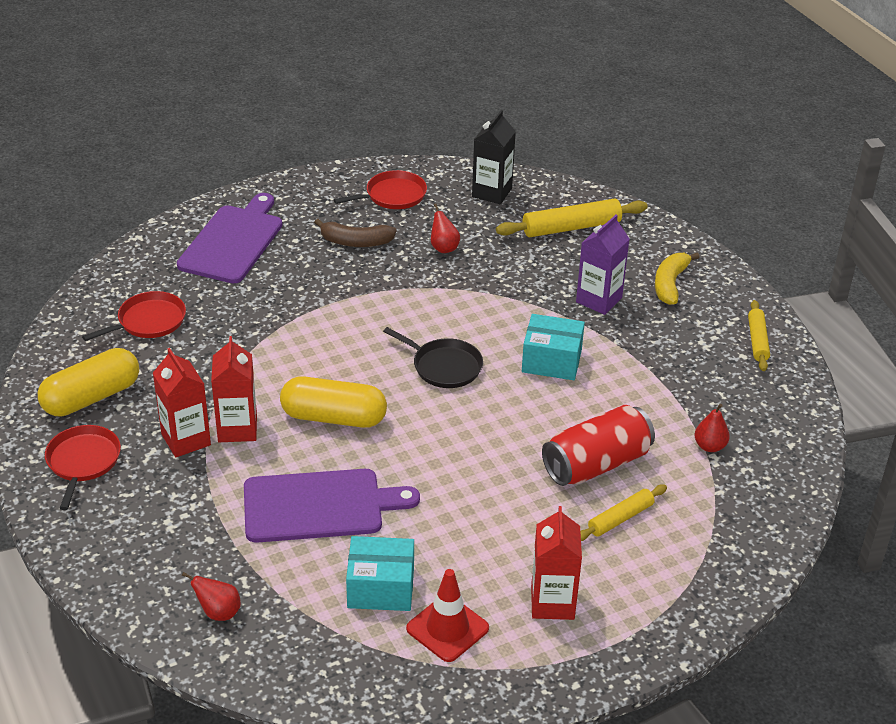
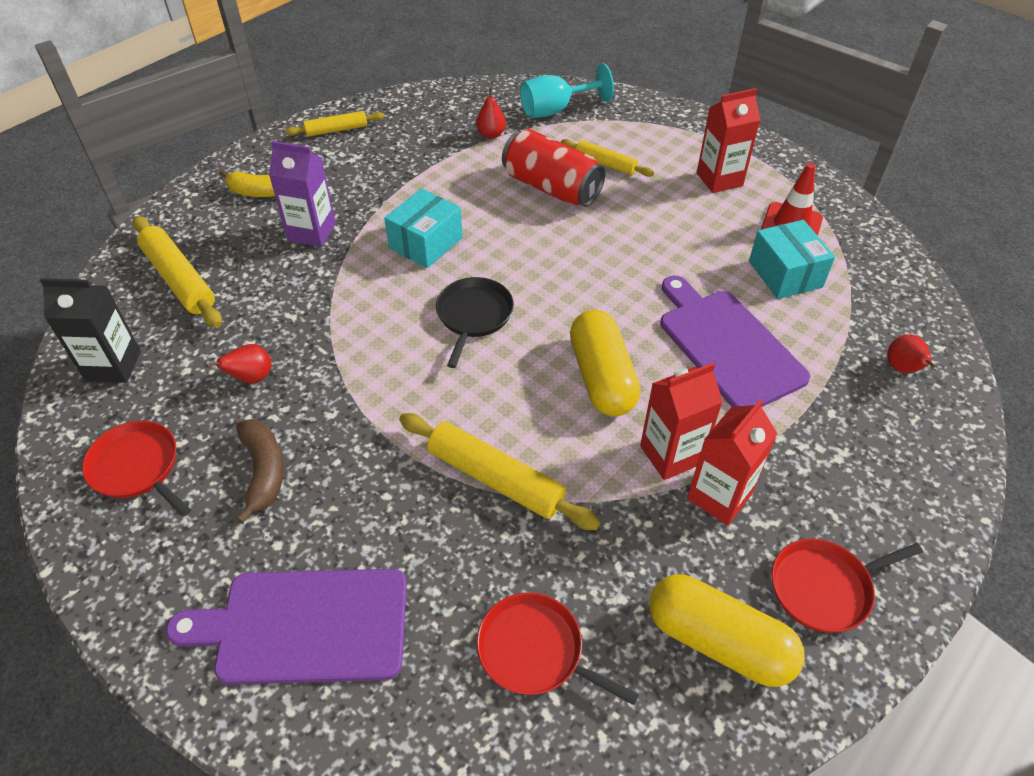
camera: 110 degrees left, 10 degrees up
(279, 337) = (495, 479): none -> yellow rolling pin
(551, 361) = (425, 243): turquoise box -> turquoise box turned 45 degrees clockwise
(741, 511) = (555, 110): none -> turquoise goblet

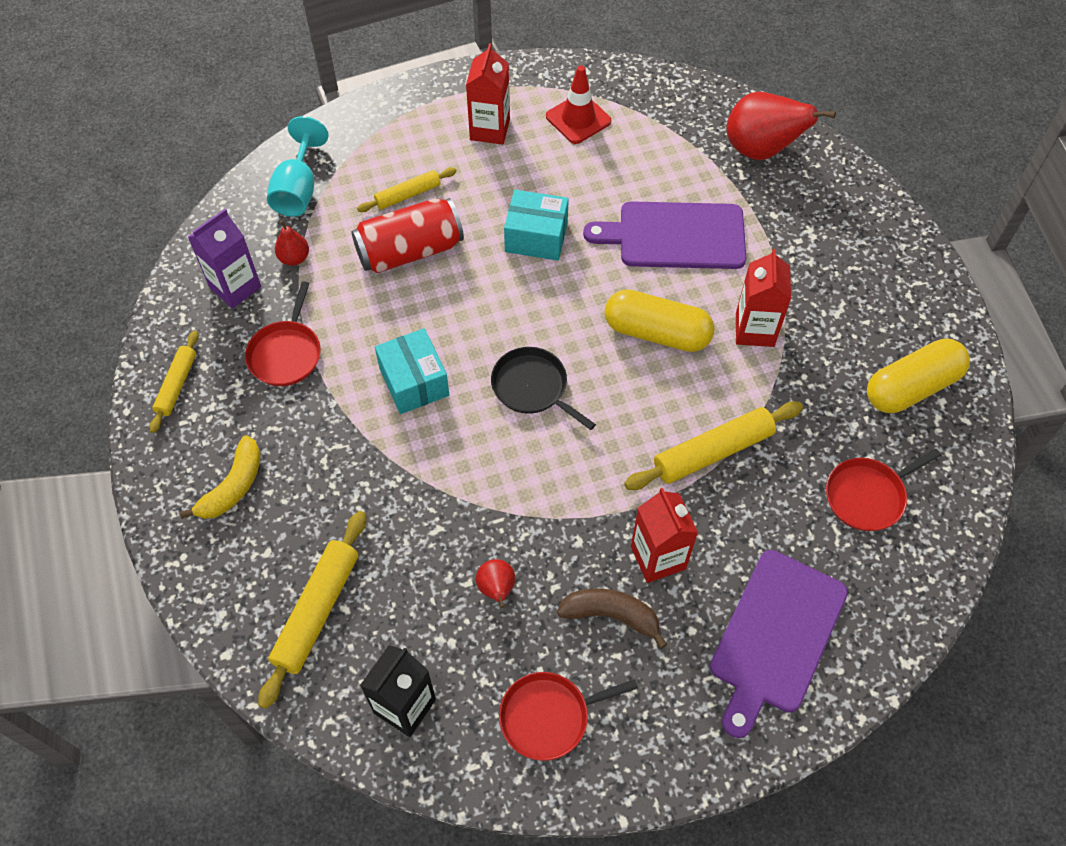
camera: 60 degrees left, 10 degrees up
(179, 279) = (317, 611): yellow rolling pin -> yellow rolling pin turned 60 degrees counterclockwise
(312, 232) = (329, 469): purple carton -> purple carton (235, 287)
(719, 496) = (805, 322): red carton -> red carton (658, 557)
(785, 274) = (627, 156): turquoise box -> turquoise box (536, 237)
(824, 587) = (903, 307): red pan -> red pan (286, 353)
(902, 369) = (761, 150): red pear -> red pear, size x2.06

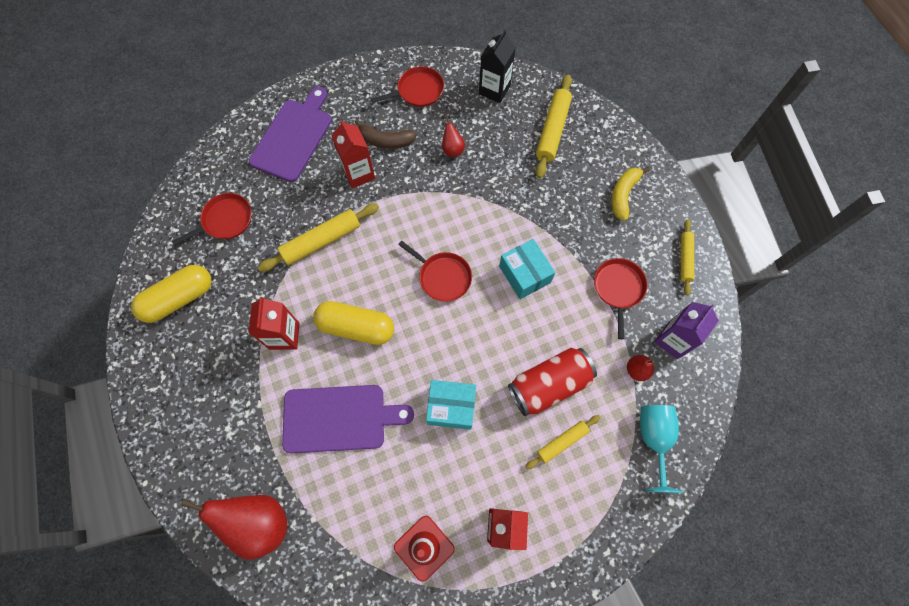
camera: 175 degrees right, 10 degrees up
(532, 387) = (443, 277): black pan -> red pan

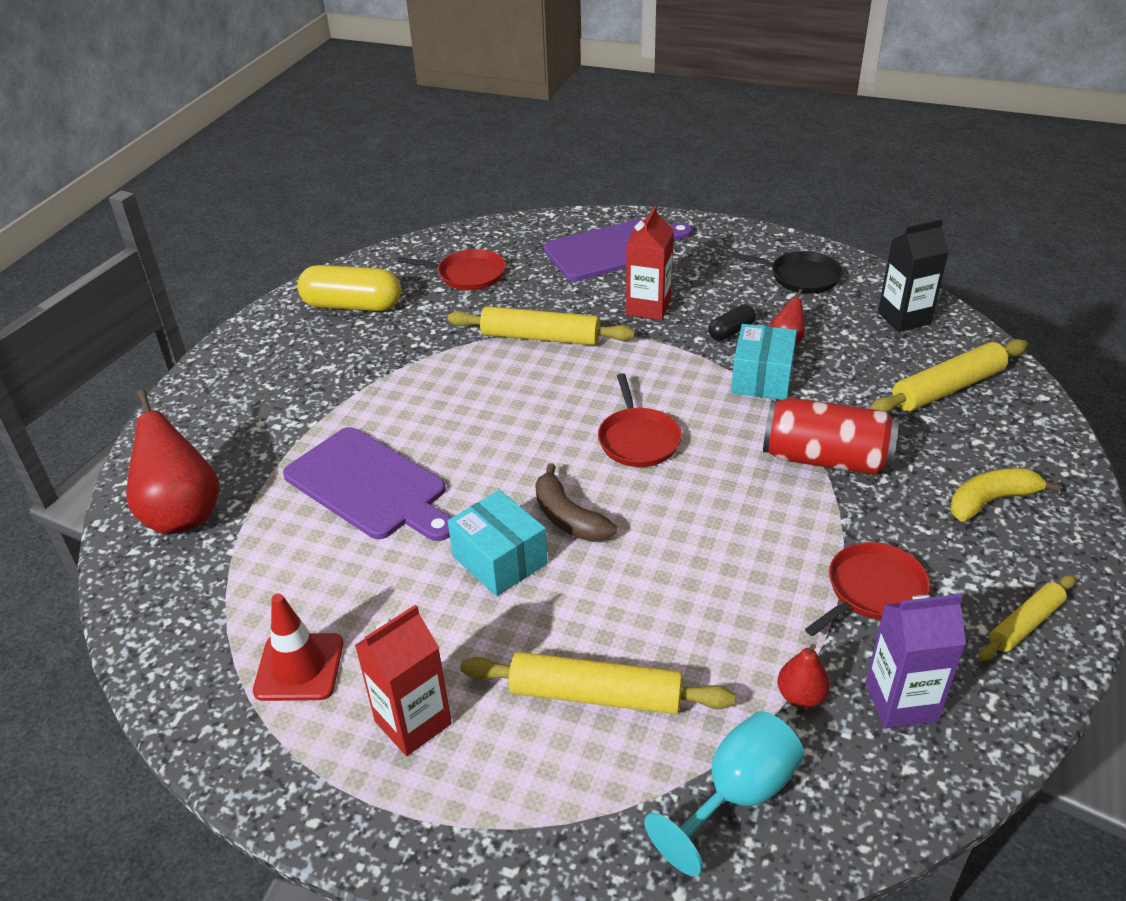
camera: 45 degrees right, 30 degrees down
(284, 336) = (406, 387): red carton -> none
(356, 327) = (486, 424): yellow capsule -> none
(386, 141) = (712, 298): brown banana -> brown banana (568, 518)
(418, 91) = (801, 277): red pan -> black pan
(419, 161) = (731, 332): none -> black capsule
(524, 274) = (747, 497): turquoise box -> turquoise box (762, 378)
(549, 385) = (650, 623): red can -> red can (825, 459)
(562, 442) = (596, 695): yellow rolling pin -> yellow rolling pin, size x1.64

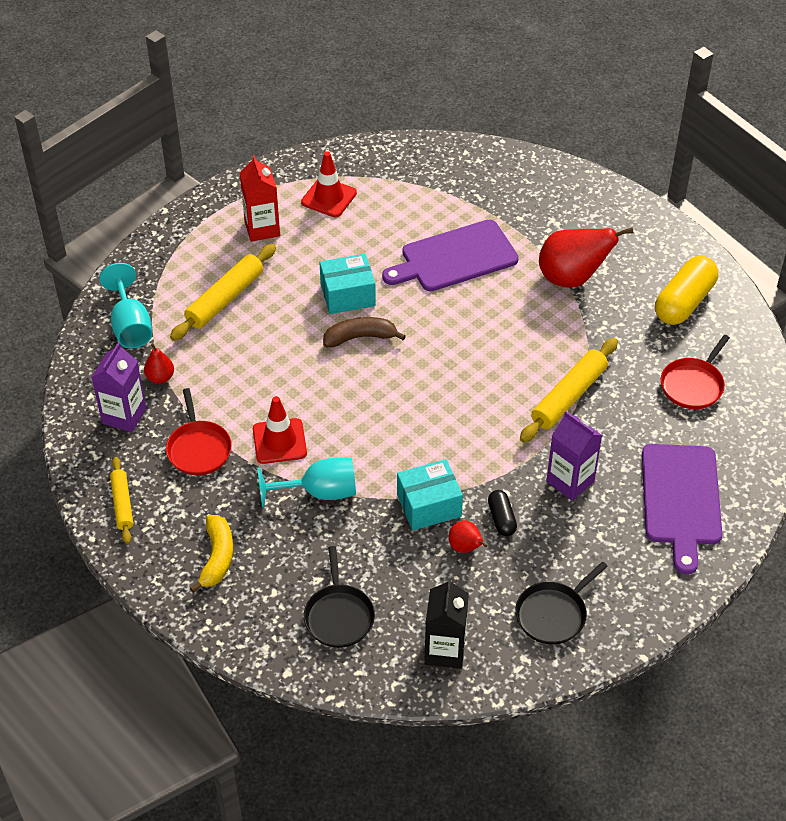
camera: 115 degrees right, 10 degrees up
(183, 514) = (484, 175): red pear -> red pear (572, 278)
(638, 439) = (409, 402): red pan -> none
(648, 308) = (570, 481): red carton -> purple carton
(762, 378) = (429, 505): turquoise box -> turquoise box turned 60 degrees counterclockwise
(790, 520) = (279, 441): none -> red traffic cone
(825, 459) = (319, 492): red can -> turquoise goblet
(947, 388) = (339, 616): yellow rolling pin -> black pan

